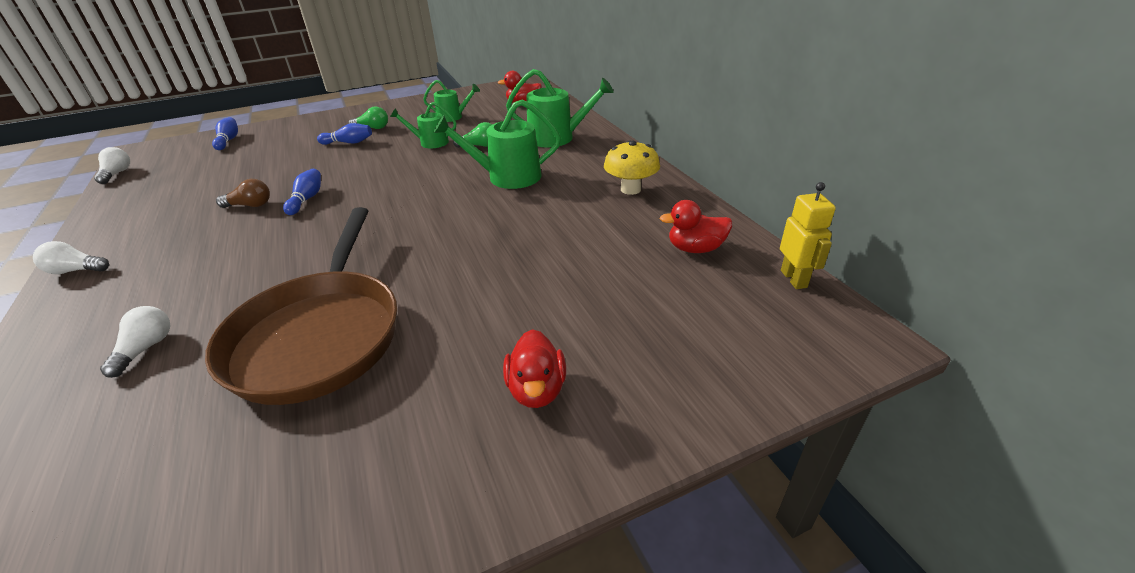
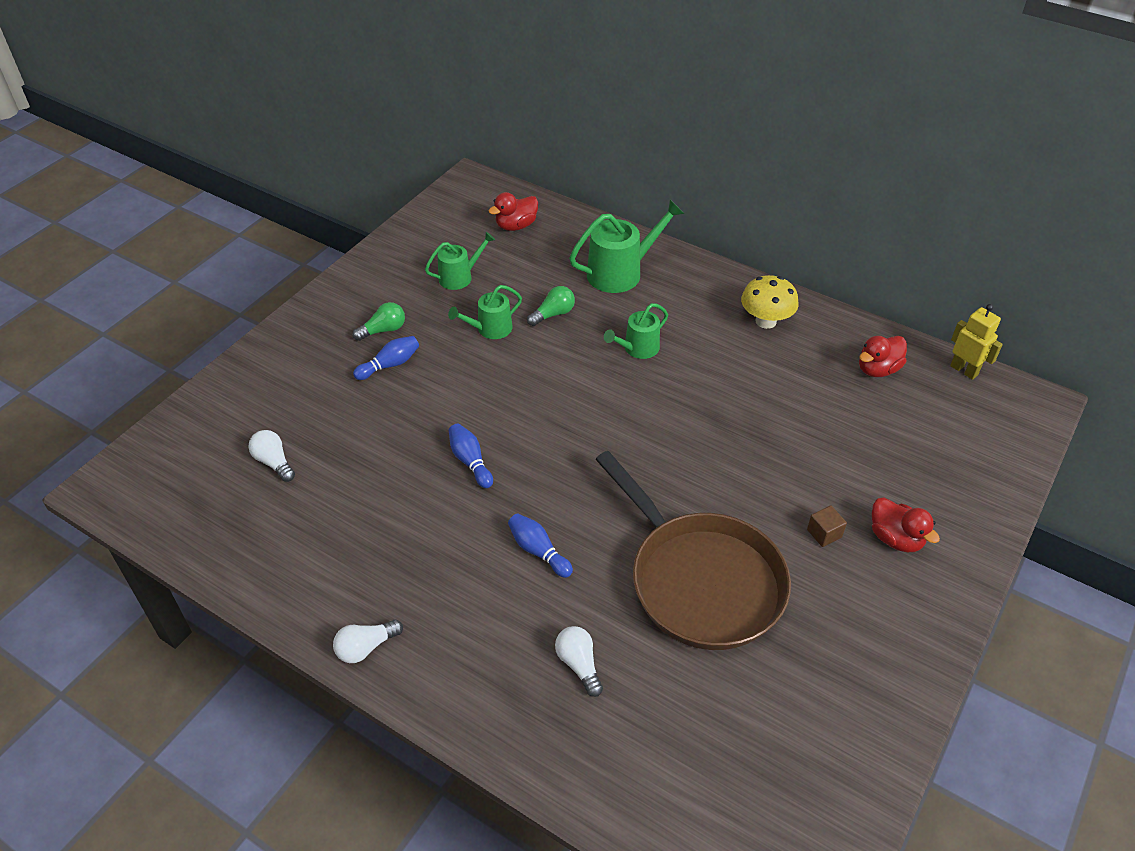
camera: 35 degrees left, 10 degrees up
(117, 174) = (153, 530): white light bulb -> white light bulb (274, 462)
(228, 140) = (214, 421): blue bowling pin -> blue bowling pin (538, 551)
(250, 205) = (419, 495): brown light bulb -> none
(473, 350) = (824, 533): none -> brown cube
(507, 177) = (638, 348): green watering can -> green watering can, size x0.61

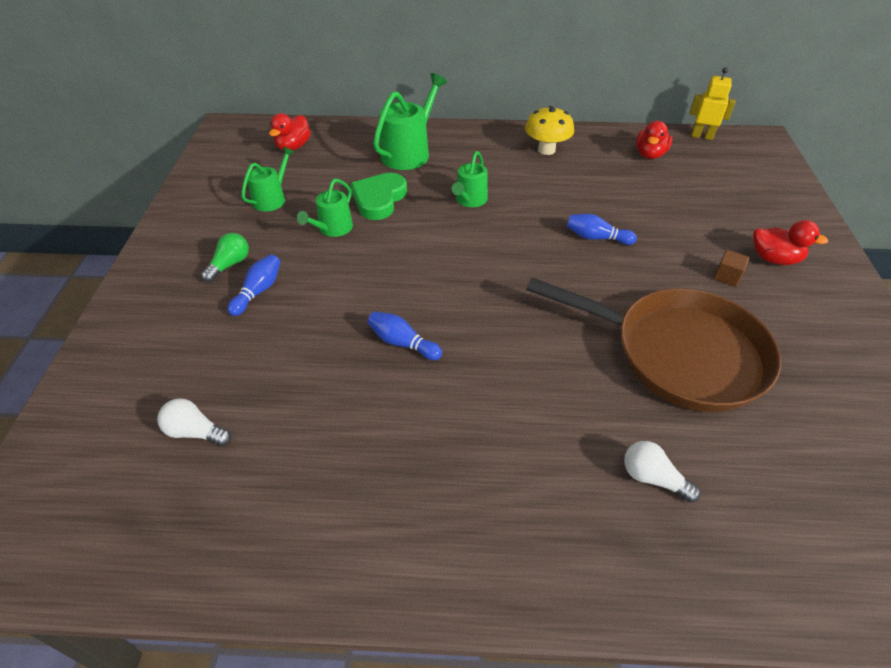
camera: 30 degrees left, 0 degrees up
(366, 647) = (441, 578): white light bulb -> none
(538, 551) = (529, 393): blue bowling pin -> blue bowling pin (596, 238)
(553, 314) = (379, 199): green light bulb -> green heart

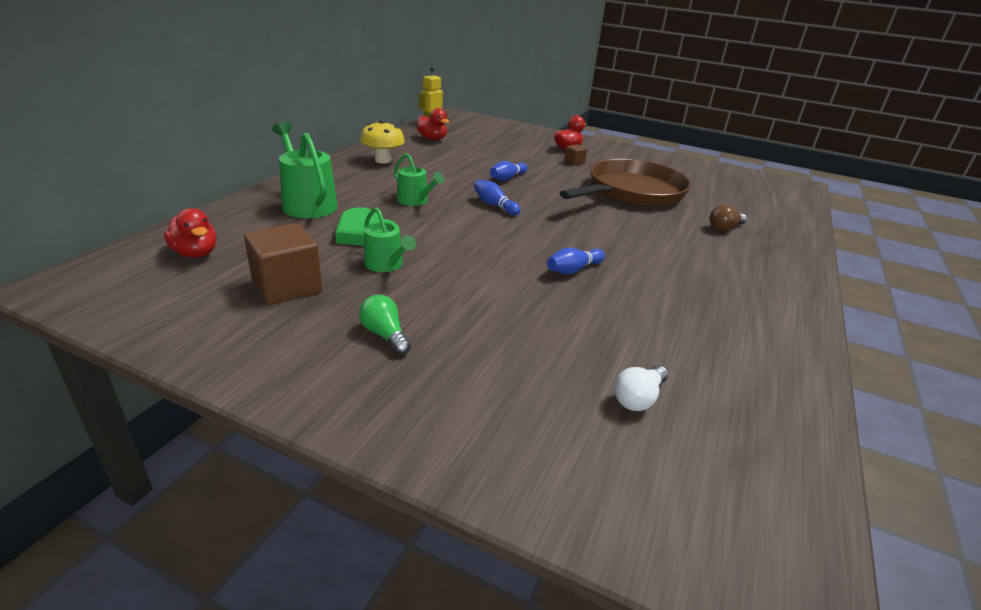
camera: 70 degrees left, 15 degrees down
(258, 291) = (449, 325): blue bowling pin -> blue bowling pin (494, 205)
(272, 199) = (287, 286): green watering can -> brown cube
(653, 478) = (724, 228): white light bulb -> brown light bulb

